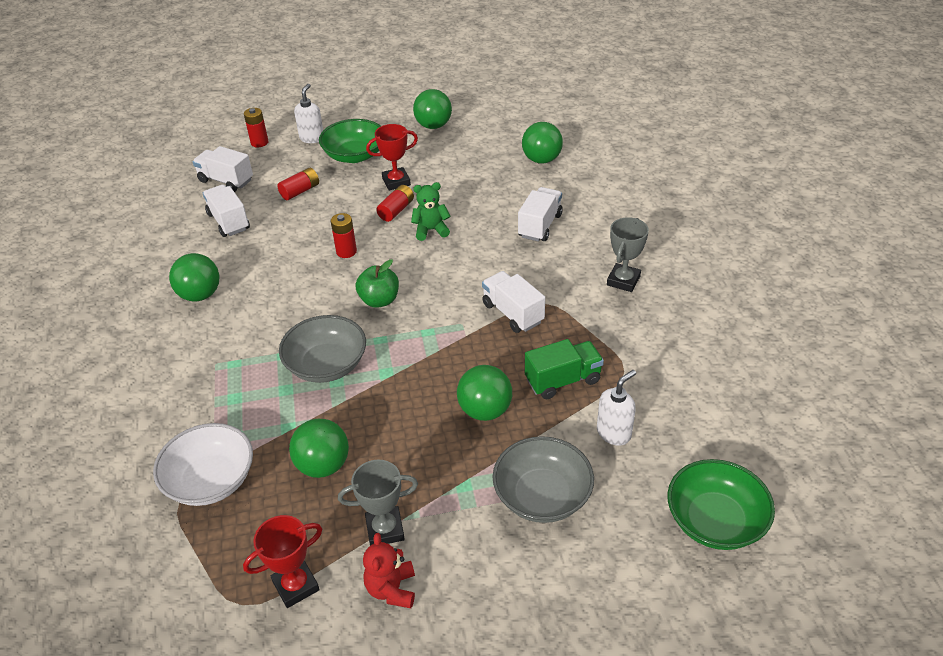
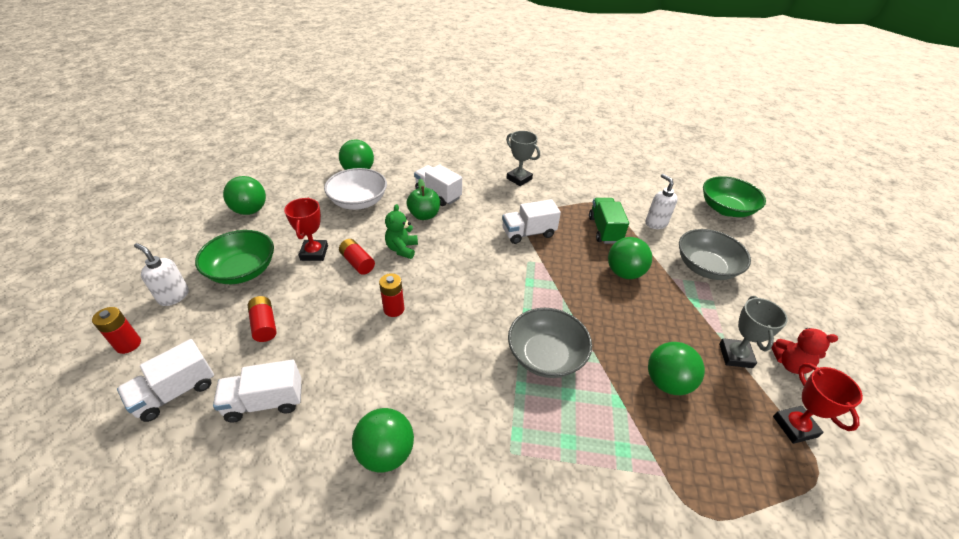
camera: 75 degrees left, 0 degrees up
(211, 480) = (677, 480): white bowl -> white bowl (358, 201)
(379, 300) = (476, 301): green apple -> green apple (424, 215)

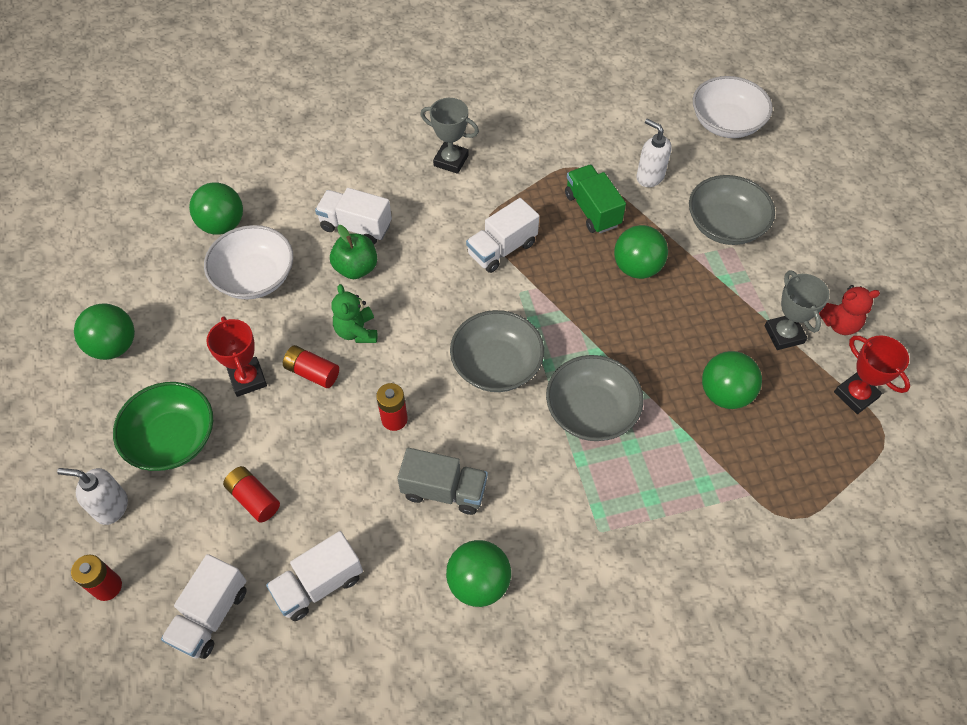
camera: 20 degrees left, 15 degrees up
(400, 370) = (444, 490): none -> grey truck
(487, 300) = (496, 365): none -> grey bowl
(726, 209) = (726, 123): green bowl -> white bowl

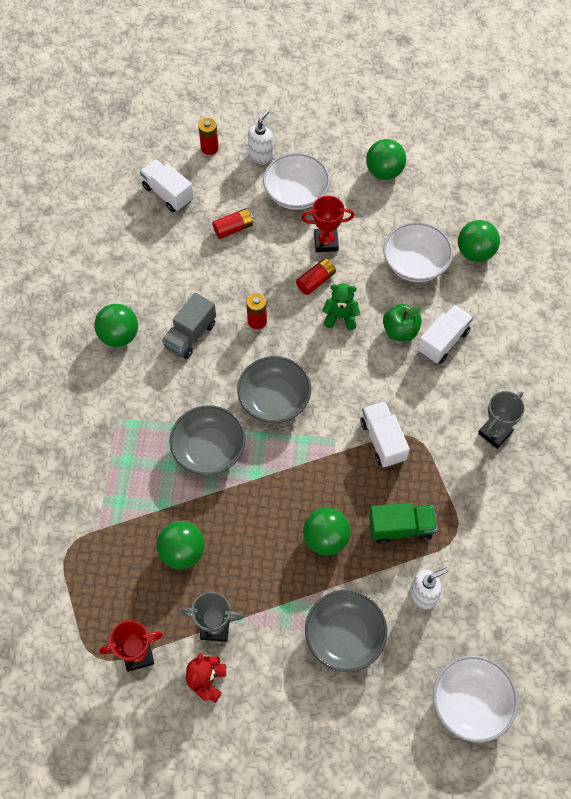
camera: 110 degrees right, 5 degrees up
(172, 439) = (296, 193): green bowl -> white bowl
(319, 584) = (160, 250): white truck -> none

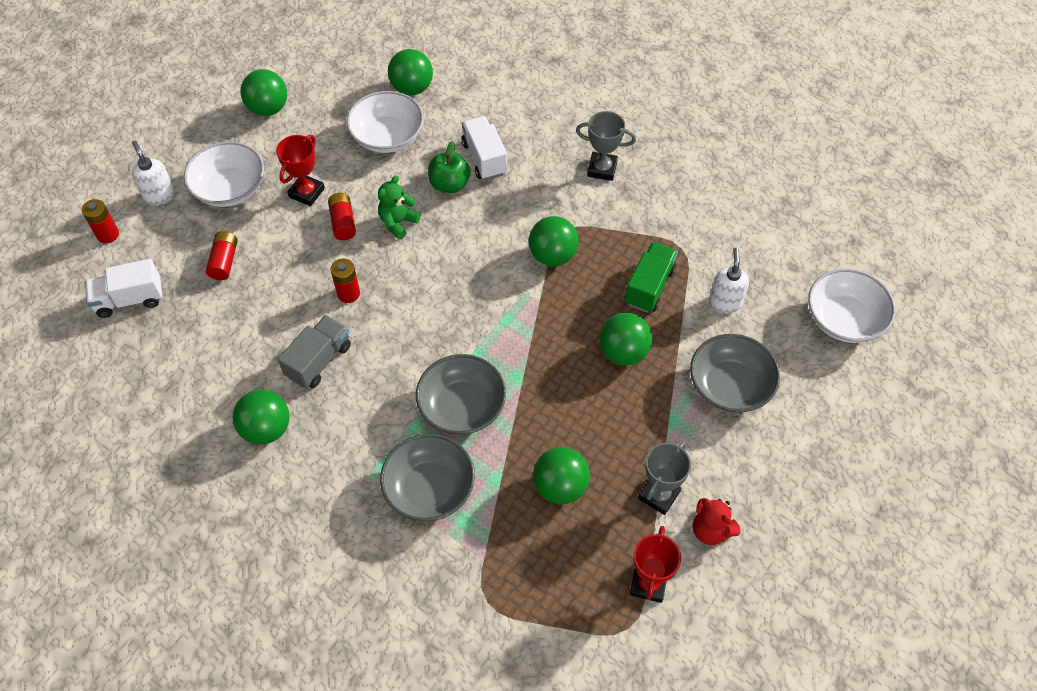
camera: 60 degrees left, 5 degrees down
(190, 335) = (319, 361): grey truck -> grey truck turned 120 degrees counterclockwise
(274, 399) = (447, 322): grey bowl -> grey bowl (429, 488)
(383, 440) = (552, 255): white truck -> green ball
(495, 433) = (602, 169): grey trophy -> grey trophy turned 60 degrees counterclockwise

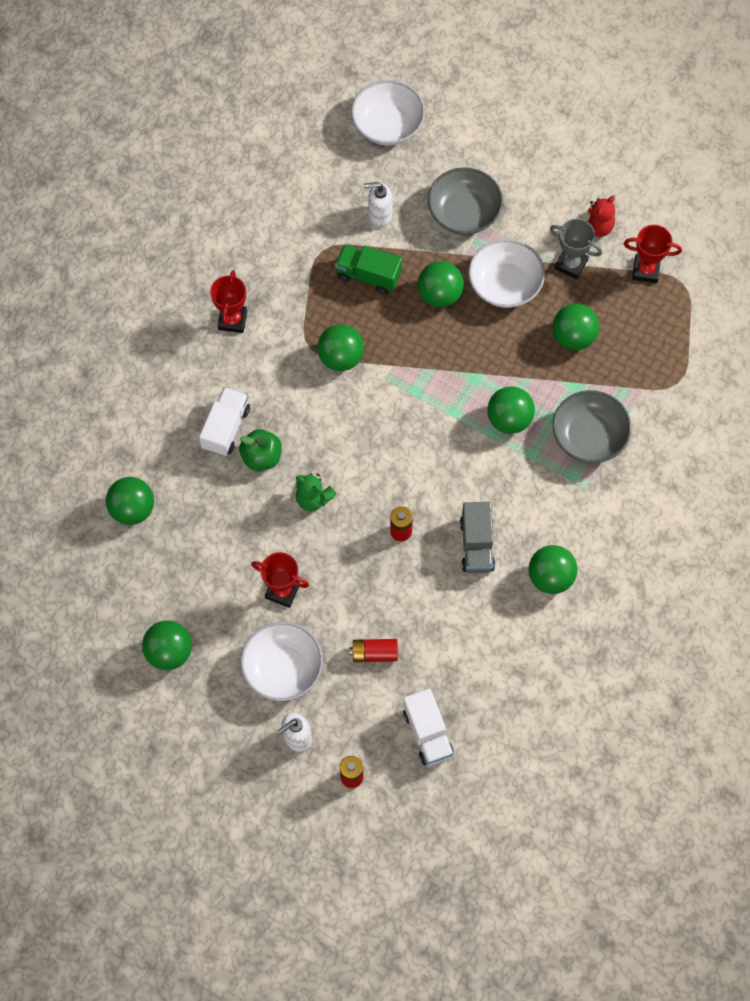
camera: 95 degrees left, 10 degrees up
(319, 361) = (476, 545): grey truck -> grey truck turned 120 degrees counterclockwise
(343, 222) = (317, 550): red battery -> none
(387, 136) = (202, 524): white bowl -> white bowl (505, 284)
(462, 407) = (509, 419): grey bowl -> green ball
(484, 158) = (226, 428): white truck -> white truck turned 135 degrees clockwise
(602, 169) = (232, 320): grey trophy -> red trophy

